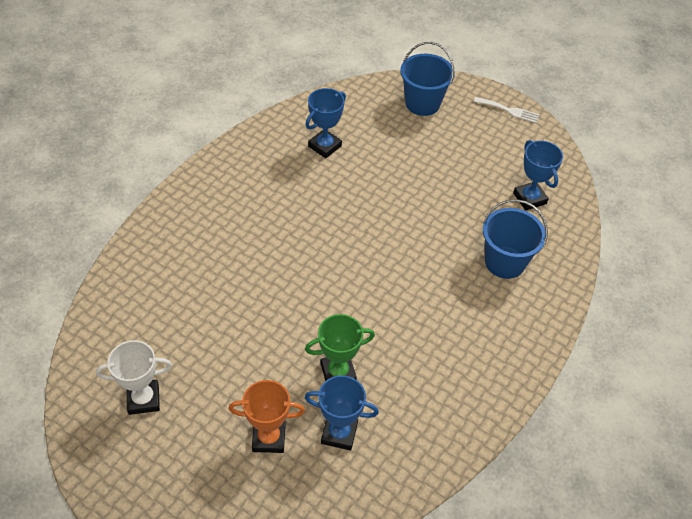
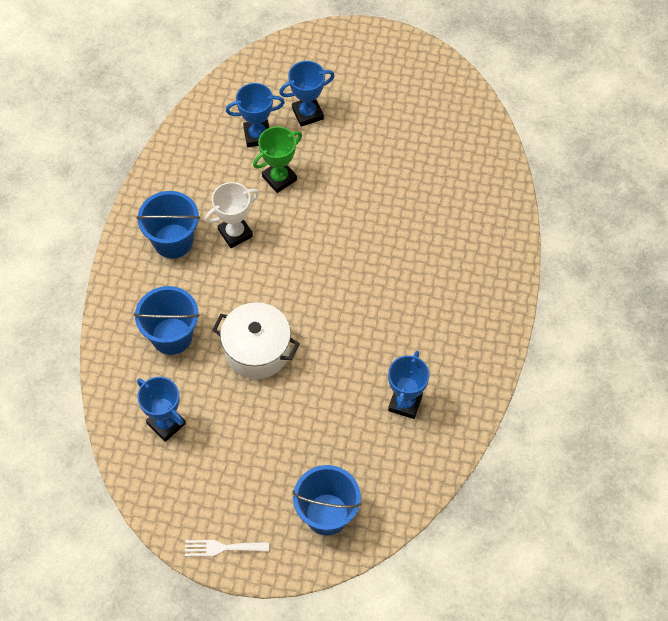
camera: 160 degrees right, 10 degrees up
(143, 399) = (415, 105): white trophy -> white trophy (235, 233)
(269, 438) = (307, 113): orange trophy -> blue trophy
(430, 223) = (257, 350): none -> white pot
(476, 348) = (173, 241): none -> blue bucket

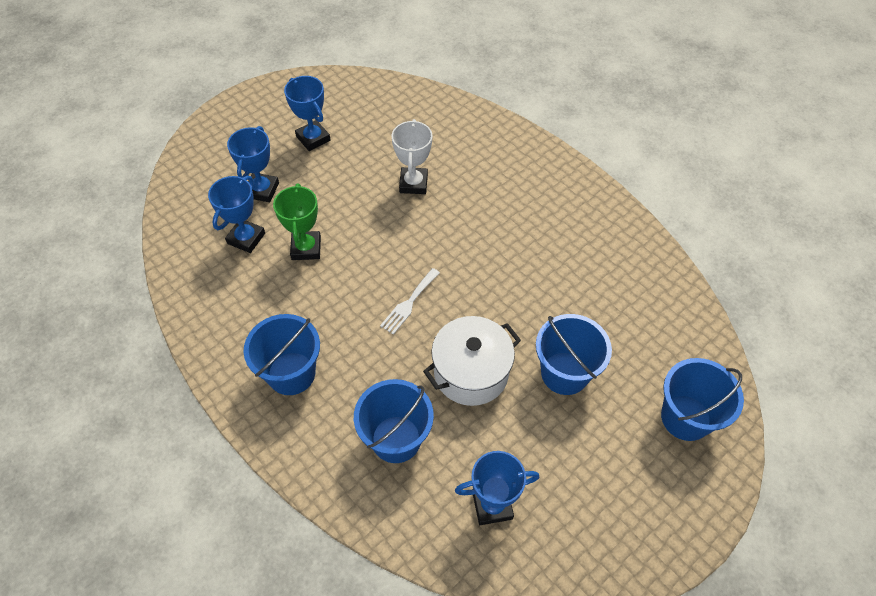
camera: 55 degrees left, 5 degrees down
(222, 548) = (669, 536): white fork -> white fork (409, 303)
(235, 233) = (330, 316): white trophy -> white trophy (413, 183)
(303, 412) = (564, 373): none -> blue bucket
(405, 403) = (609, 289): blue trophy -> blue trophy (313, 138)

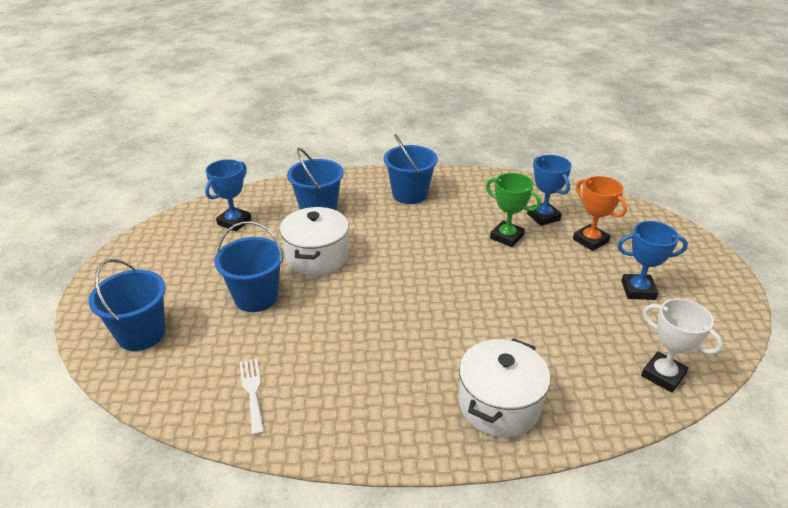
camera: 130 degrees right, 20 degrees down
(262, 190) = (590, 240): blue trophy -> orange trophy
(409, 303) = (403, 258): white fork -> white fork (252, 391)
(413, 183) = (525, 321): white trophy -> white trophy (663, 375)
(506, 160) = (499, 405): none -> white pot

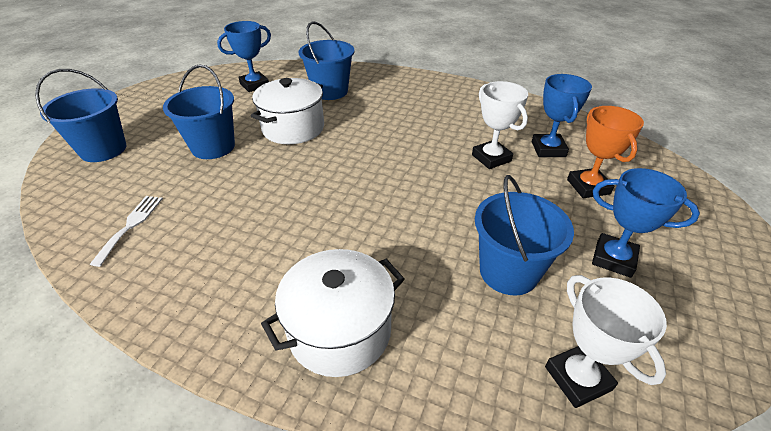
camera: 25 degrees right, 5 degrees up
(410, 194) = (423, 97): blue bucket -> blue bucket (508, 272)
(506, 237) = (491, 158): green trophy -> white trophy

